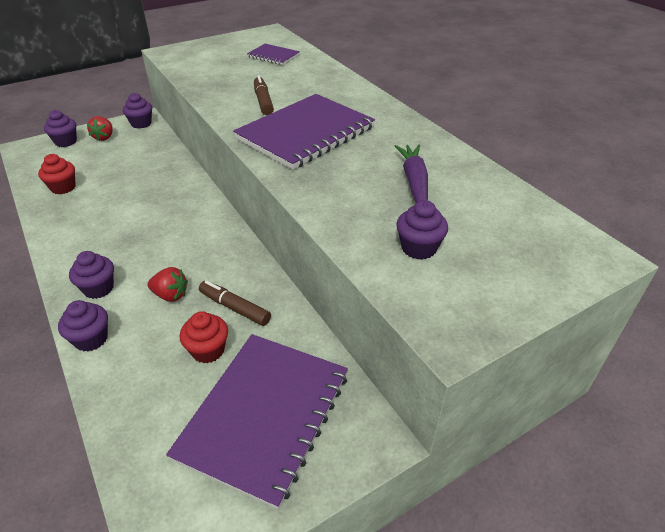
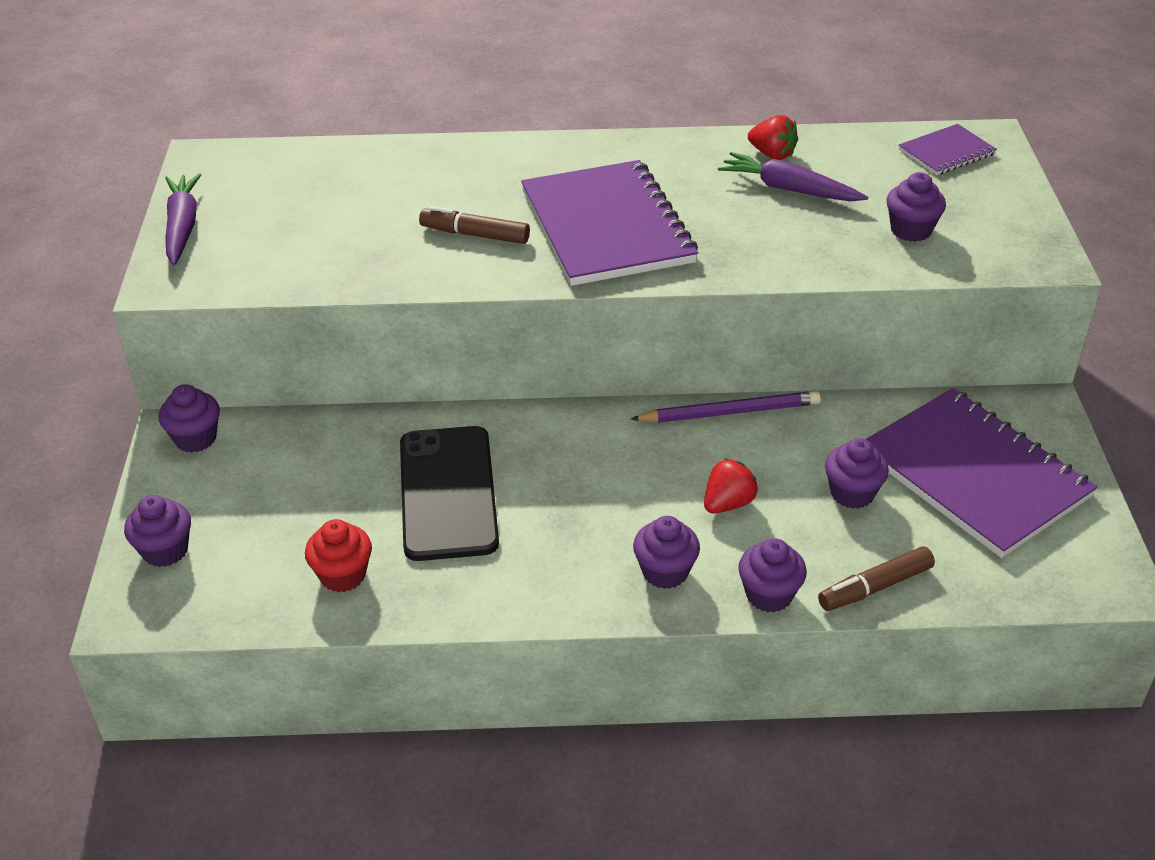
camera: 60 degrees left, 0 degrees up
(104, 137) = (201, 495): red strawberry -> red strawberry (772, 154)
(134, 196) = (447, 493): none -> black phone
(208, 350) = (852, 493): red cupcake -> purple cupcake
(212, 43) = (182, 227): none -> purple carrot
(235, 308) = (790, 452): brown marker -> brown marker (875, 587)
(258, 270) = (729, 412): none -> purple pencil
(273, 56) = (316, 182): purple notebook -> purple notebook (946, 152)

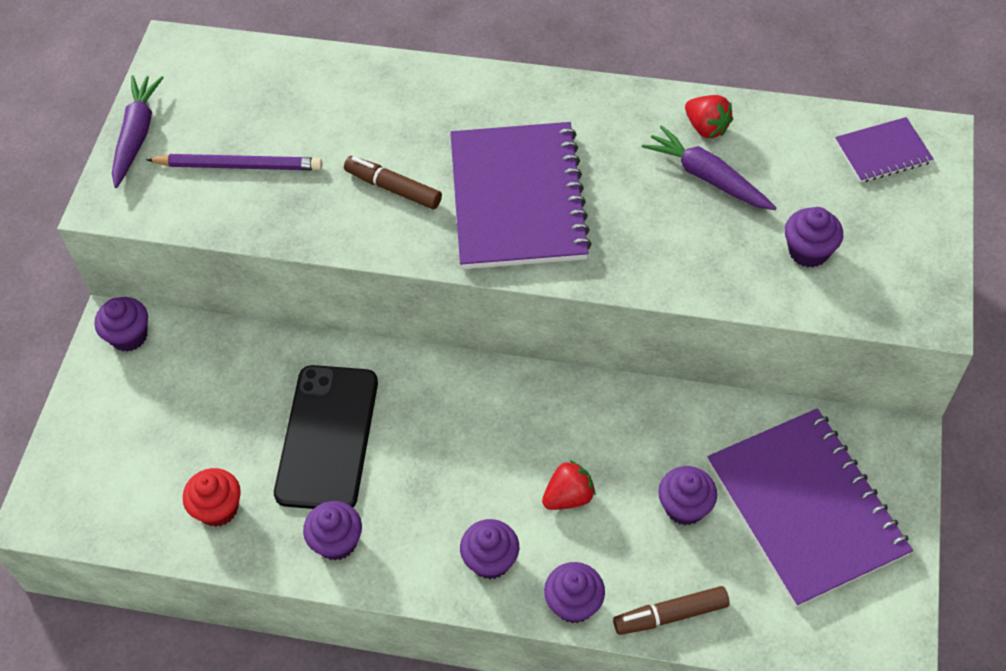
camera: 15 degrees right, 15 degrees up
(165, 550) = (80, 453): purple cupcake -> purple cupcake (337, 542)
(729, 412) = (602, 393): purple pencil -> purple pencil (238, 166)

